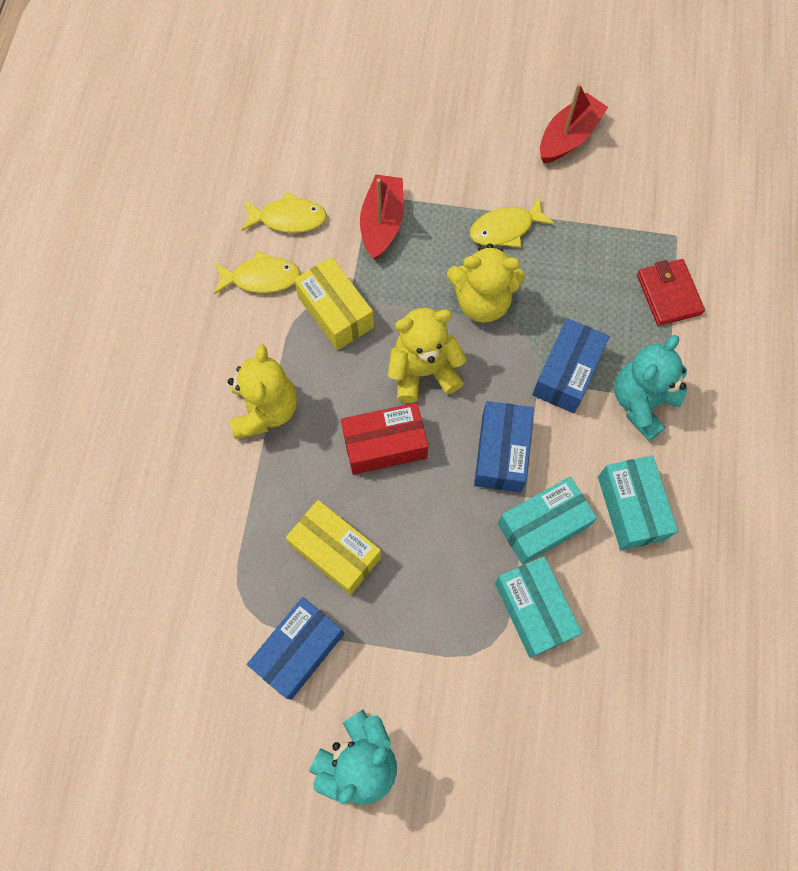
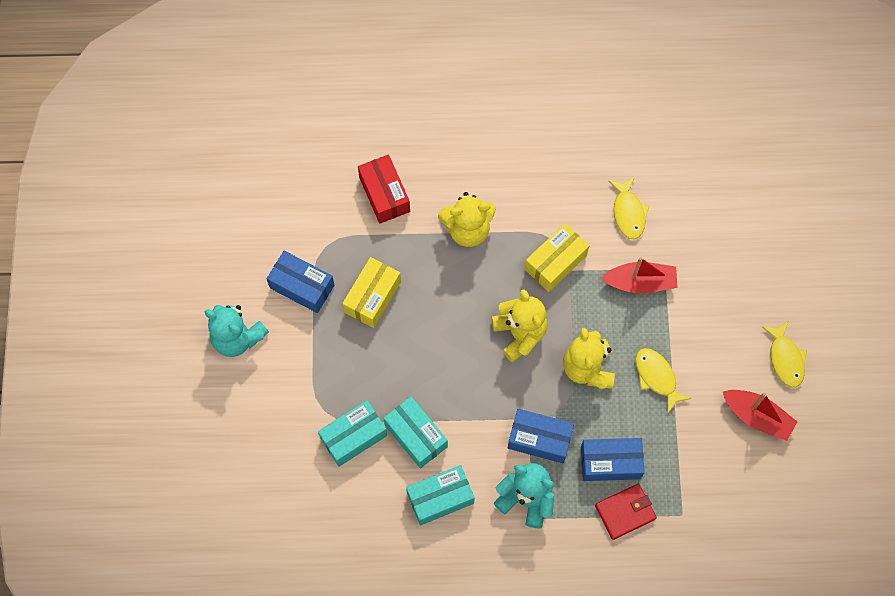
camera: 80 degrees right, 0 degrees up
(261, 278) = (573, 204): yellow fish -> yellow fish (785, 359)
(384, 445) = (456, 316): red box -> red box (384, 194)
(501, 453) = (466, 399): blue box -> blue box (610, 462)

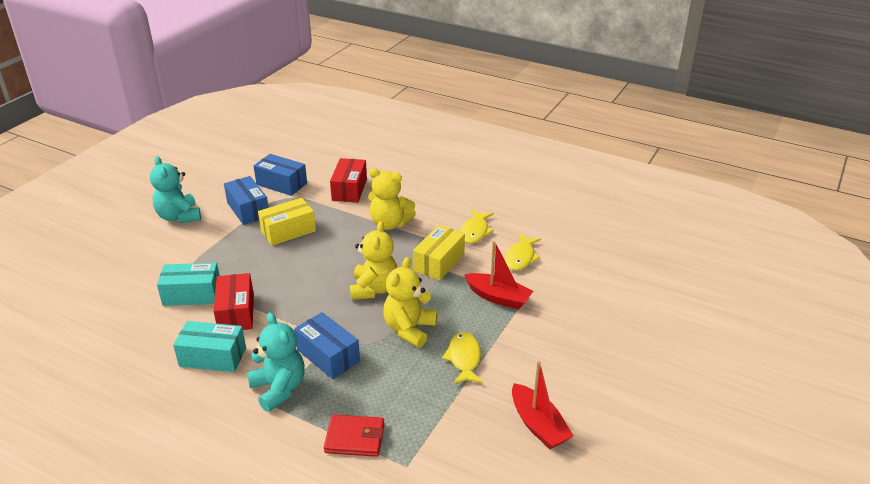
camera: 30 degrees right, 35 degrees down
(416, 436) = (236, 313): turquoise box -> red box
(555, 262) = (439, 262): yellow box -> yellow box turned 45 degrees counterclockwise
(610, 462) = (373, 397): blue box -> blue box (281, 184)
(785, 359) = (596, 395): yellow fish -> yellow fish (475, 231)

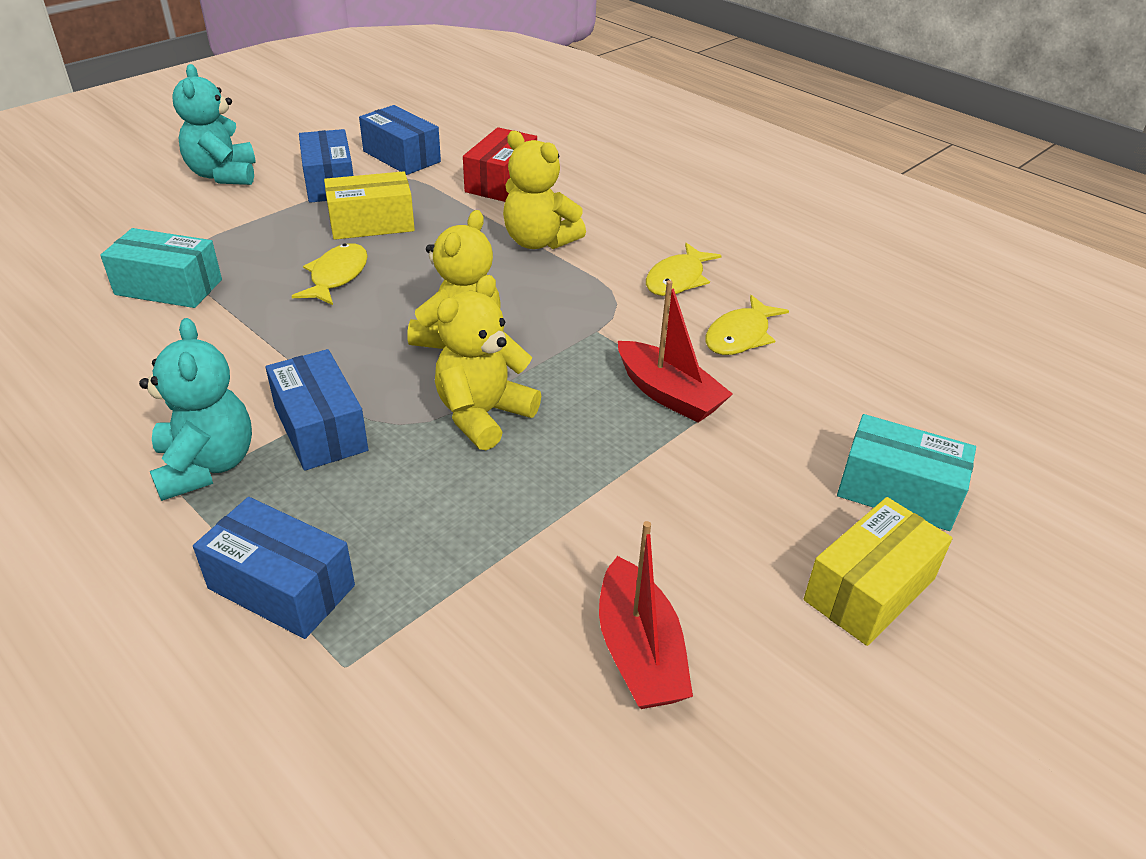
camera: 15 degrees right, 5 degrees up
(213, 357) = (136, 389): turquoise box -> turquoise box (898, 492)
(236, 313) = (216, 328): red box -> none
(355, 438) = (281, 587): red wallet -> blue box
(439, 262) = (591, 316): yellow box -> yellow box (869, 589)
(464, 358) = (555, 488): yellow fish -> yellow fish (337, 276)

